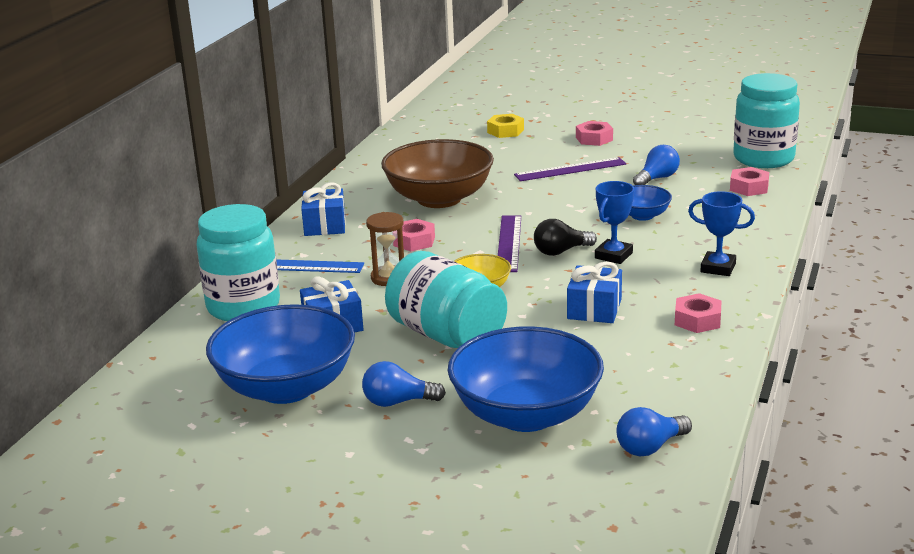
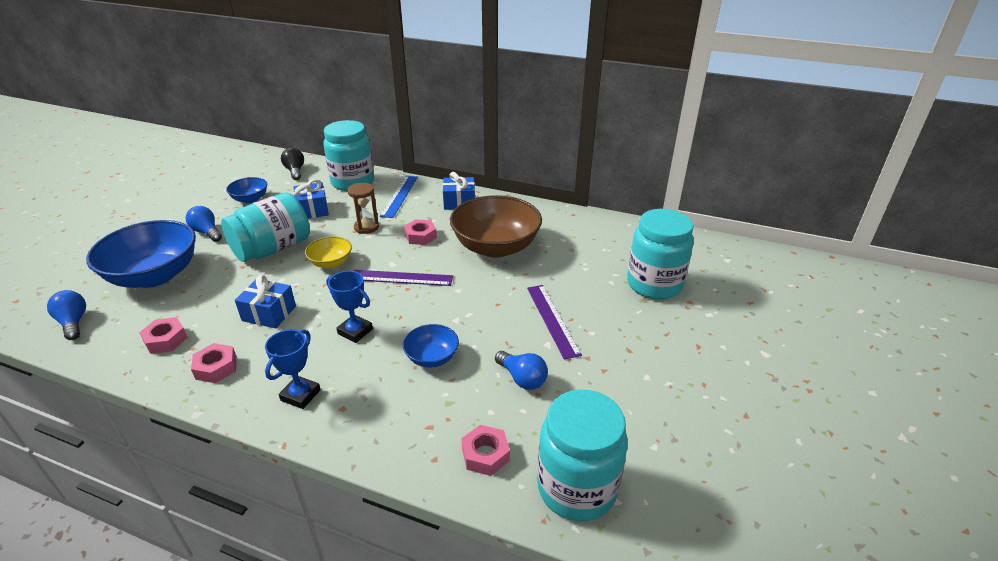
camera: 90 degrees right, 10 degrees up
(286, 388) = (250, 199): blue bowl -> blue bowl, size x0.49
(398, 402) = (207, 232): blue light bulb -> blue light bulb turned 45 degrees counterclockwise
(505, 131) = (654, 284): yellow nut -> turquoise jar
(561, 251) = (375, 303): black light bulb -> black light bulb (295, 171)
(594, 139) = (638, 342): pink nut -> pink nut (166, 340)

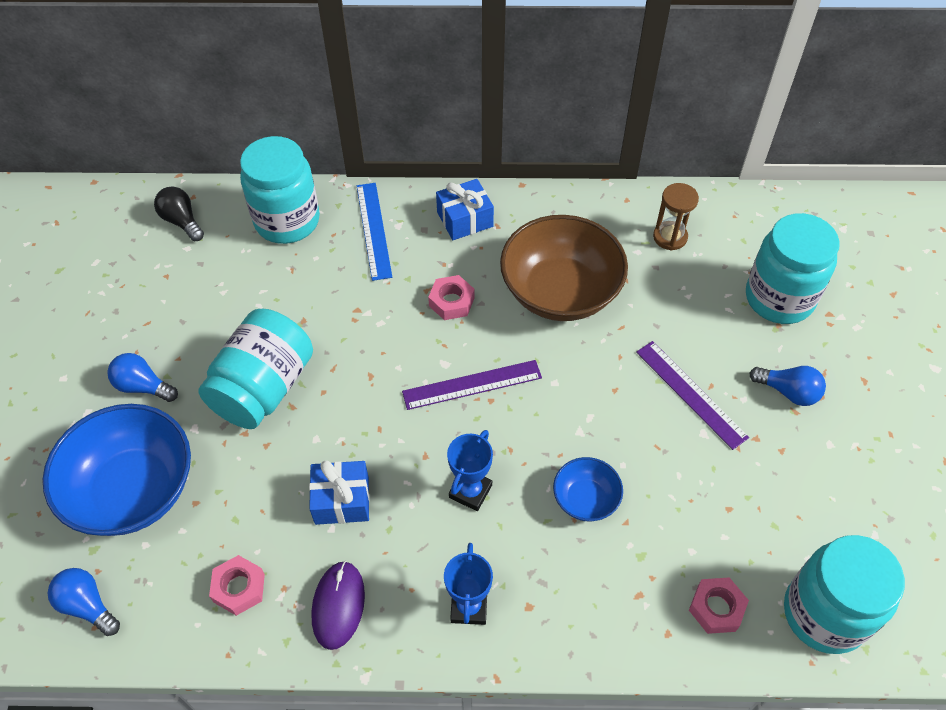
camera: 20 degrees left, 20 degrees up
(216, 367) = (338, 605): pink nut -> purple mouse
(250, 199) = (157, 300): blue bowl -> none
(313, 210) = (267, 295): blue gift -> none
(331, 263) = (363, 388): yellow bowl -> none
(355, 331) = (470, 491): blue trophy -> blue trophy turned 75 degrees counterclockwise
(366, 227) = (367, 307): brown hourglass -> brown hourglass (670, 237)
(522, 378) = (701, 493): blue light bulb -> blue light bulb (788, 392)

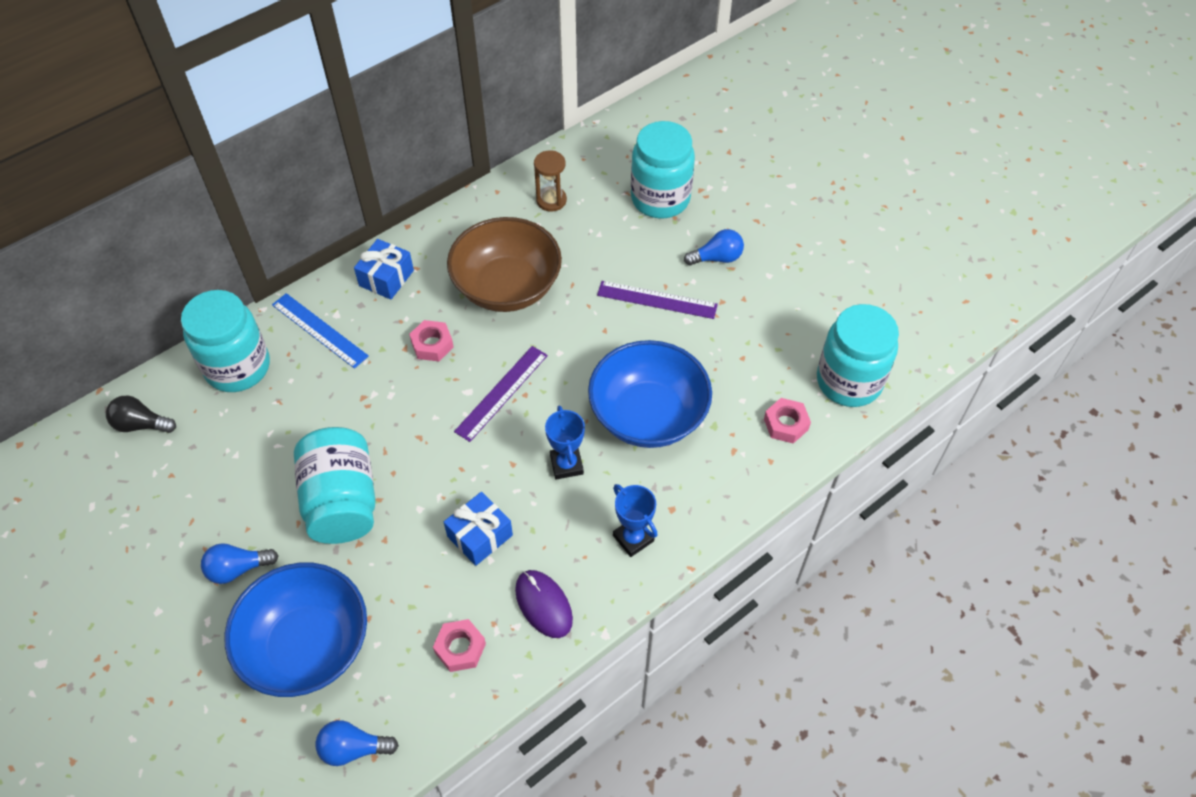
camera: 40 degrees left, 0 degrees up
(585, 499) = (648, 415): blue bowl -> blue bowl, size x2.05

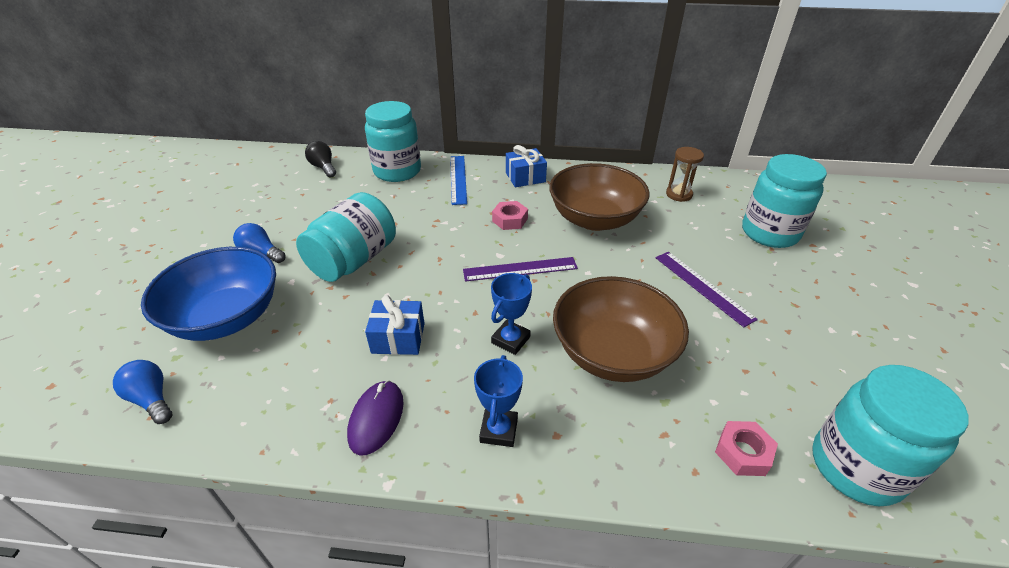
camera: 45 degrees right, 15 degrees down
(460, 648) = (290, 396): pink nut -> none
(648, 415) = (613, 353): blue bowl -> brown bowl
(717, 258) = (787, 291): blue light bulb -> none

